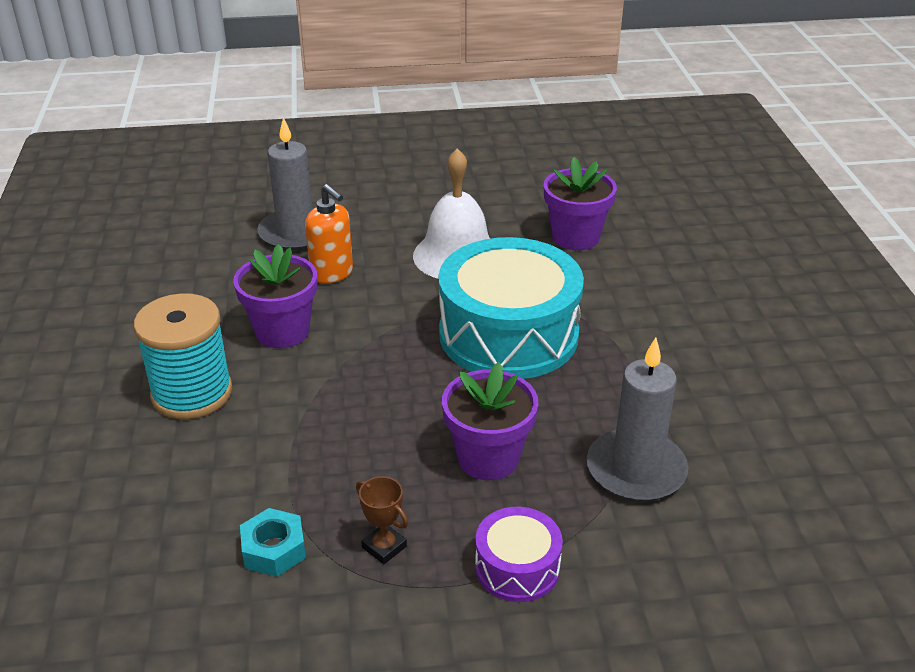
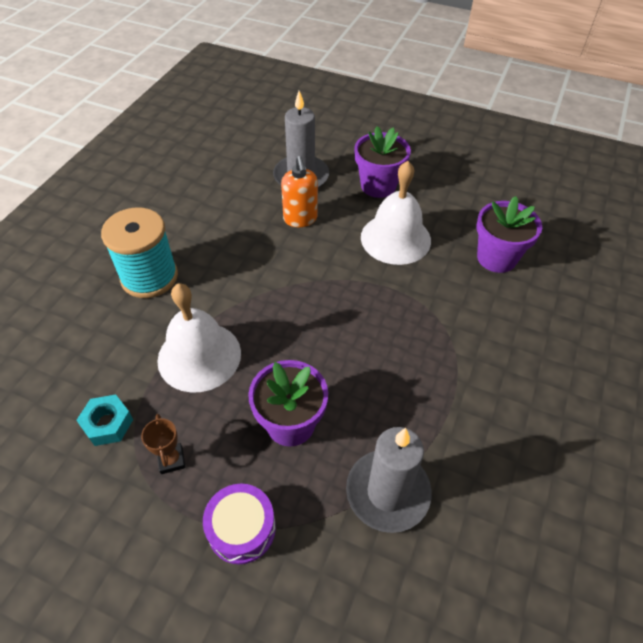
camera: 30 degrees right, 15 degrees up
(282, 331) = (235, 253): purple flower pot -> purple flower pot (378, 186)
(328, 442) = (199, 356): none -> white bell
(508, 334) = (382, 323): turquoise drum -> none

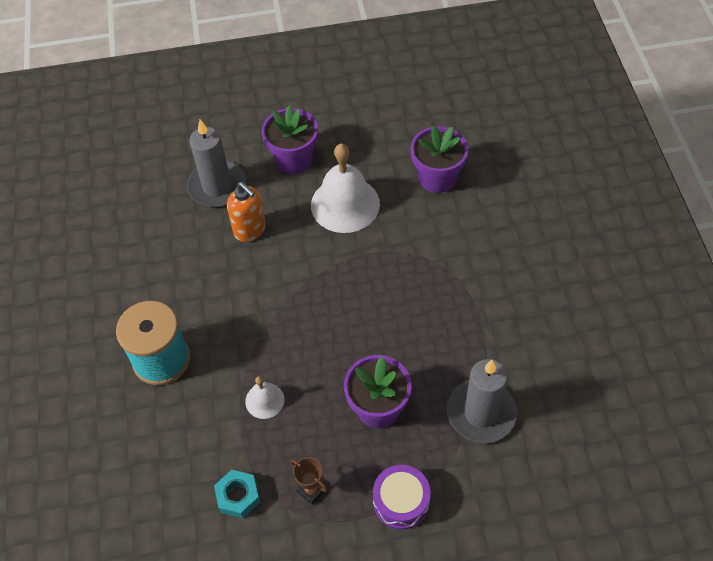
camera: 30 degrees left, 5 degrees up
(199, 356) = (264, 400): white bell -> white bell, size x0.50

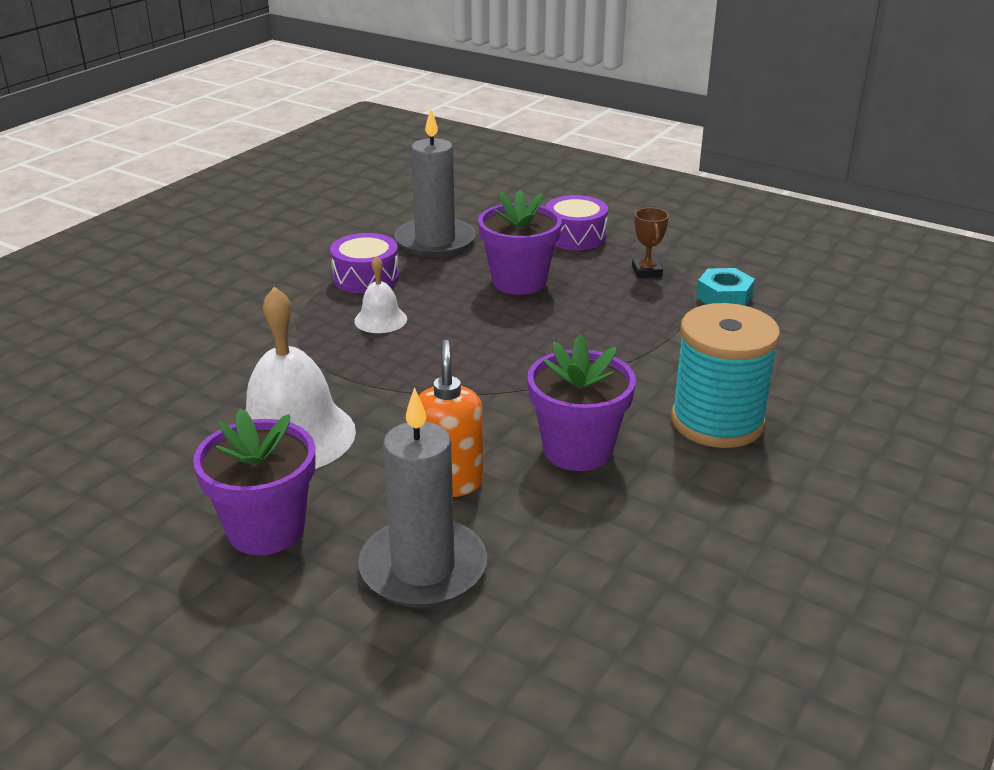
camera: 140 degrees left, 25 degrees down
(264, 400) = (626, 336): white bell -> white bell (380, 319)
(437, 178) = (151, 394): purple flower pot -> purple flower pot (577, 450)
(468, 338) = (366, 277): none -> purple drum

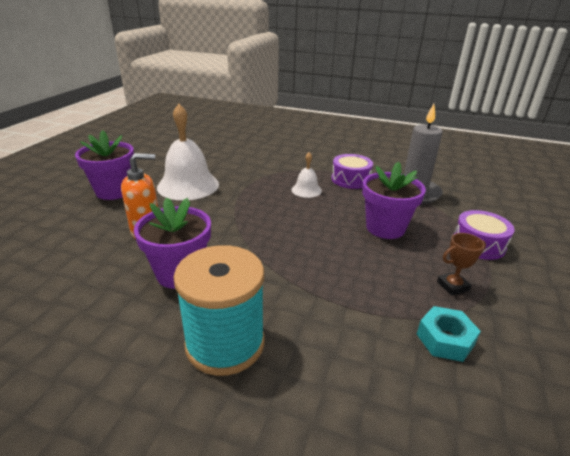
camera: 75 degrees right, 0 degrees up
(423, 568) = (73, 233): grey candle -> none

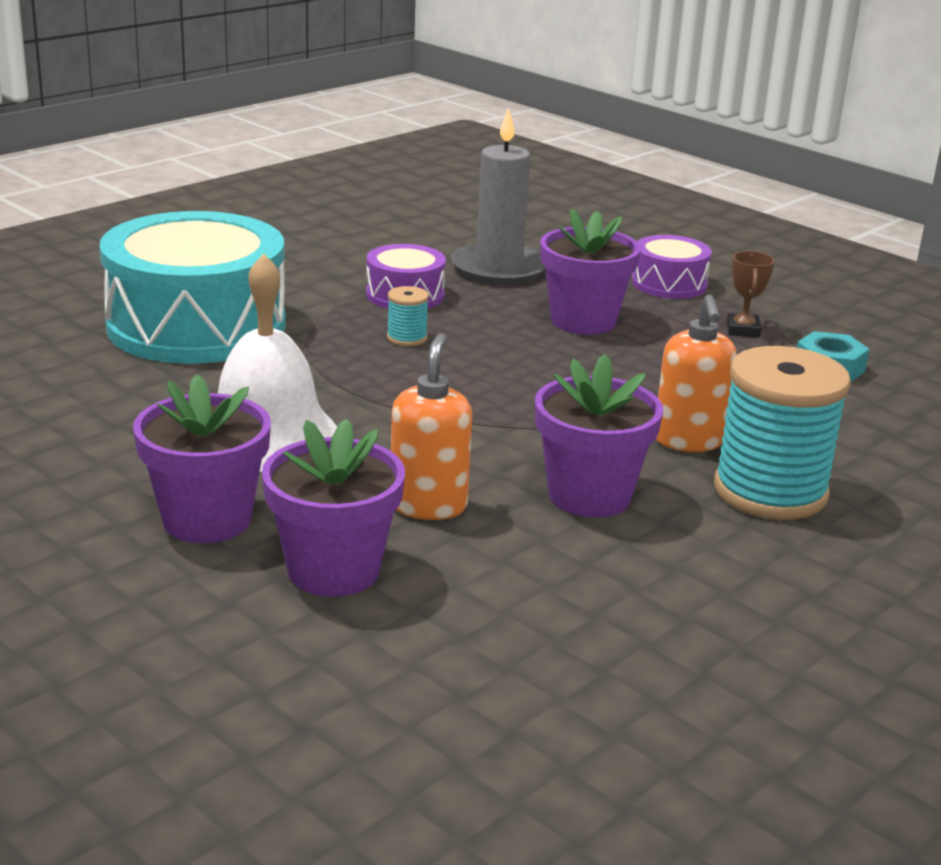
camera: 65 degrees left, 5 degrees down
(81, 224) = (333, 570): none -> purple flower pot
(269, 152) = (196, 325): none -> turquoise drum
(269, 294) = (688, 441): none -> orange soap dispenser
(306, 190) = (407, 338): white bell -> turquoise spool

